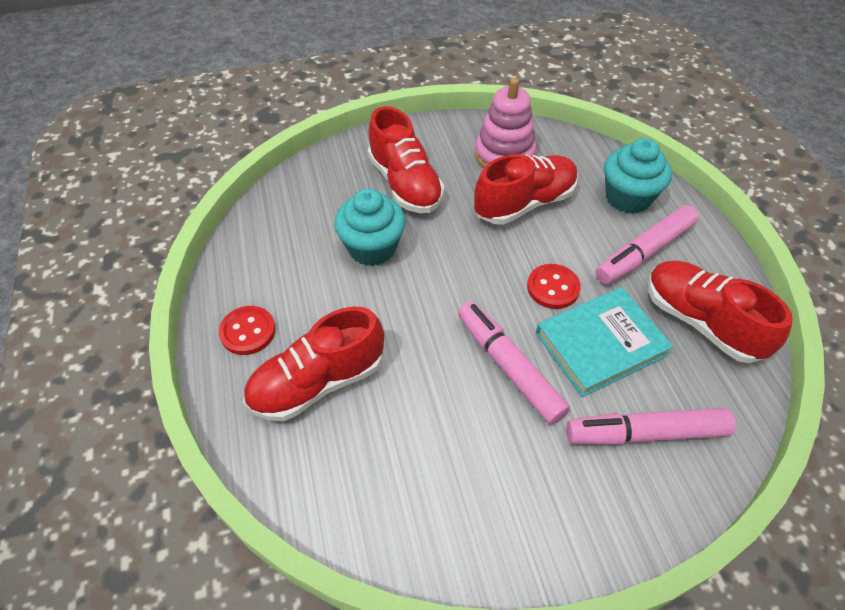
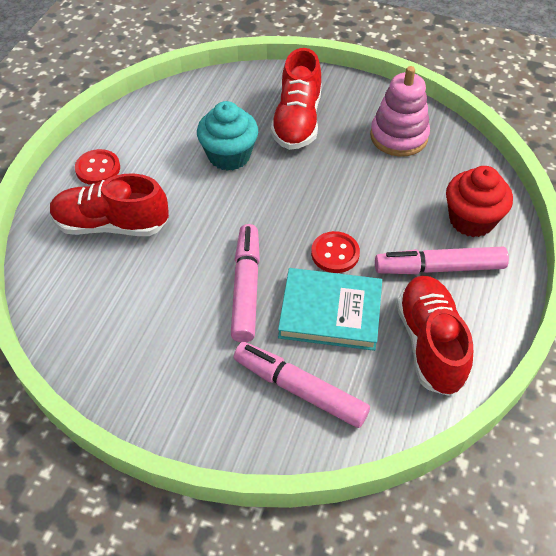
camera: 35 degrees right, 0 degrees up
(524, 203) = (377, 181): red shoe -> none
(628, 197) = (471, 220): turquoise cupcake -> red cupcake

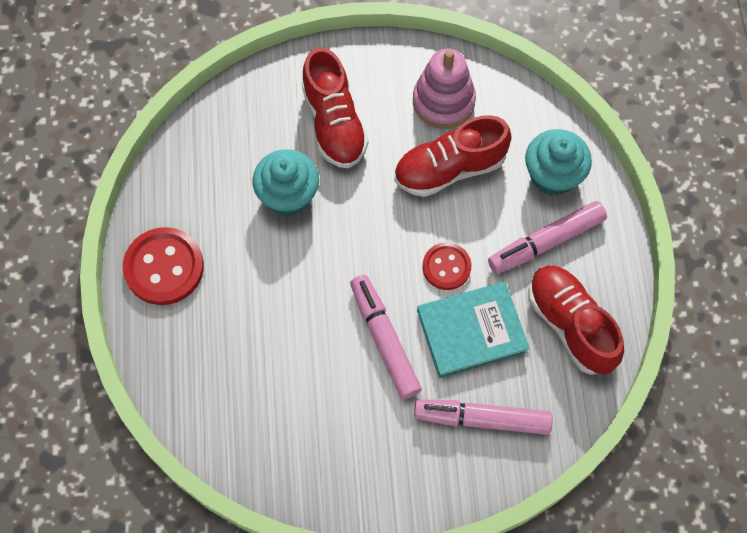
camera: 25 degrees left, 15 degrees up
(98, 168) = (164, 267): red button -> red button, size x1.63
(111, 225) = (218, 327): red shoe -> red shoe (449, 169)
(471, 220) = (553, 175): red cupcake -> turquoise cupcake

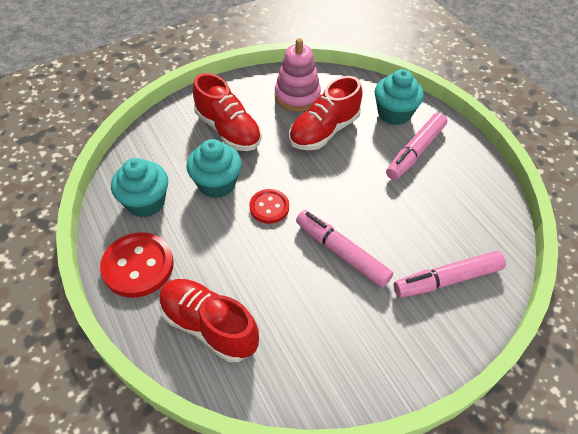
camera: 25 degrees left, 15 degrees down
(201, 190) = (145, 202): none -> turquoise cupcake
(446, 267) = (358, 189): red button -> red button (269, 207)
(471, 331) = (401, 223): turquoise book -> none
(570, 325) = (465, 194): red shoe -> red shoe (209, 326)

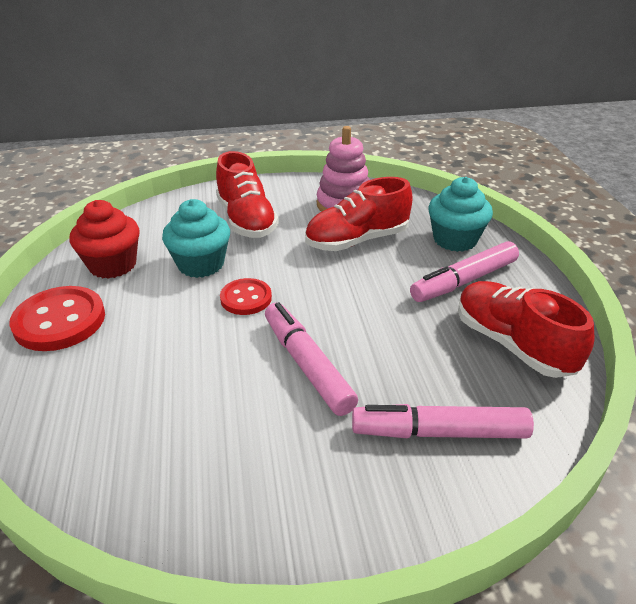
camera: 20 degrees right, 15 degrees down
(145, 202) = (113, 265): turquoise cupcake -> red cupcake
(209, 326) = (92, 402): red shoe -> red shoe (512, 344)

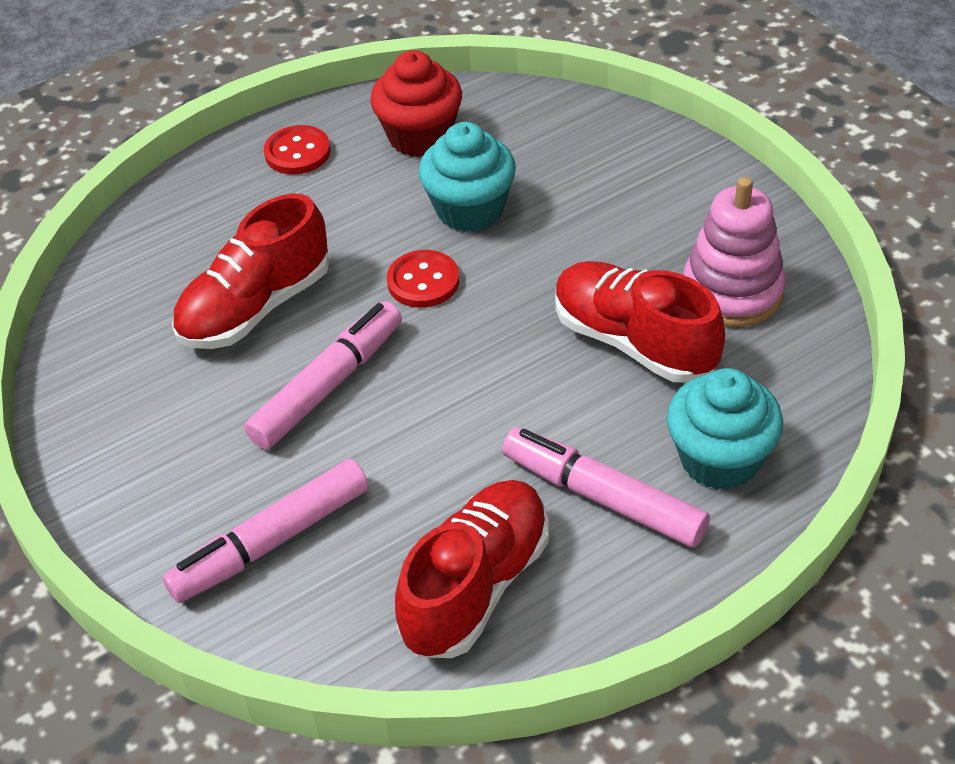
camera: 70 degrees right, 10 degrees up
(60, 321) = (297, 152): red button -> red button, size x0.61
(246, 220) = (606, 205): red shoe -> red shoe (256, 307)
(439, 432) = (271, 541): pink marker -> pink marker turned 105 degrees counterclockwise

